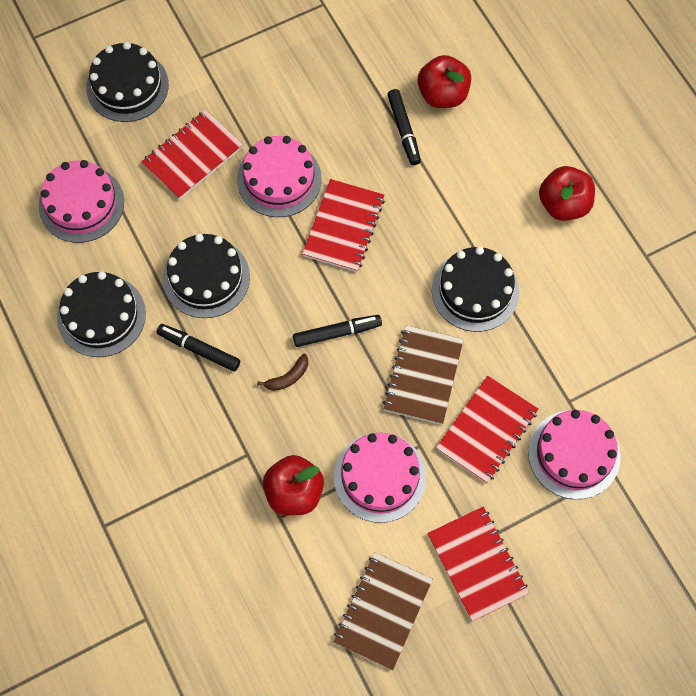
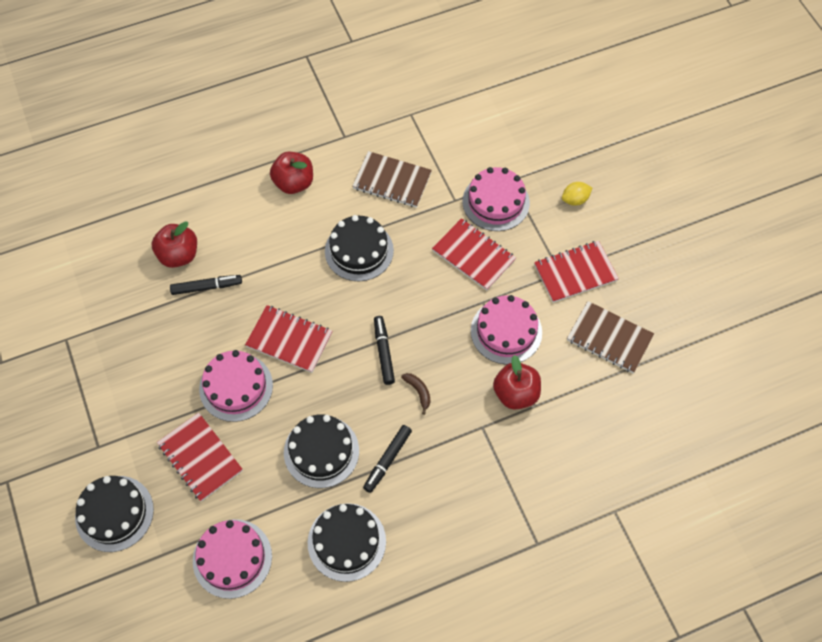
camera: 85 degrees left, 5 degrees down
(423, 376) = (426, 294): brown notebook -> brown notebook (392, 181)
(594, 561) = (575, 200): none -> yellow lemon

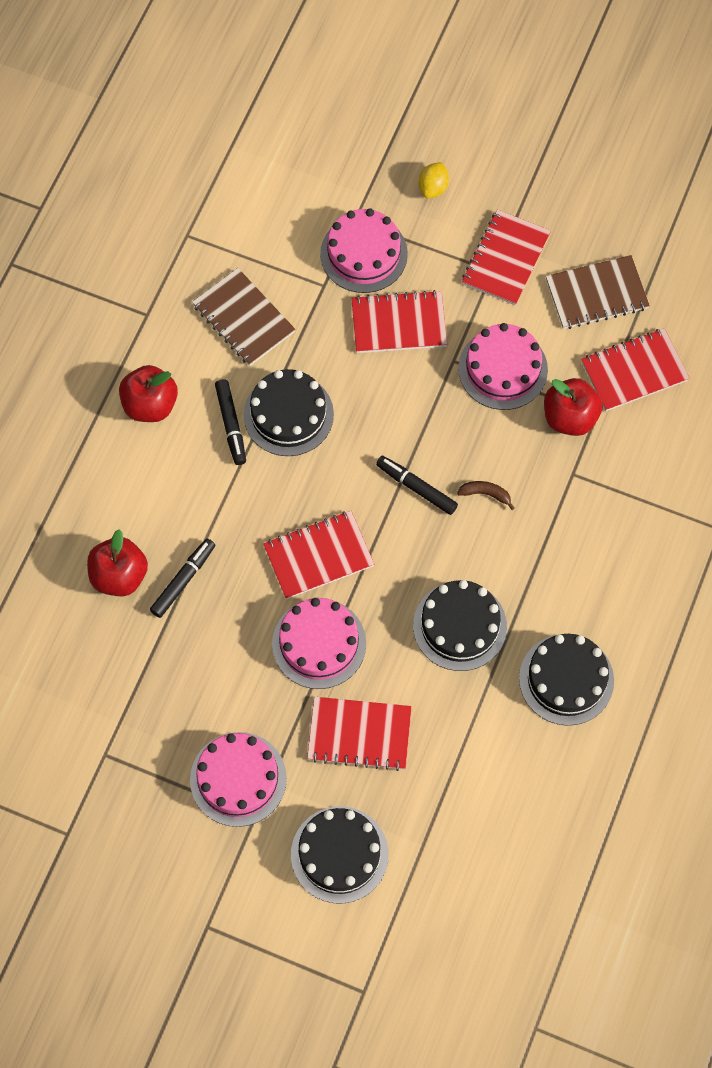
camera: 45 degrees left, 5 degrees up
(232, 558) = (486, 788): pink cake -> pink cake (238, 779)
(387, 460) = (525, 578): black marker -> black marker (231, 425)
(392, 181) = (243, 318): brown notebook -> brown notebook turned 75 degrees clockwise
(584, 402) = (634, 371): none -> red notebook

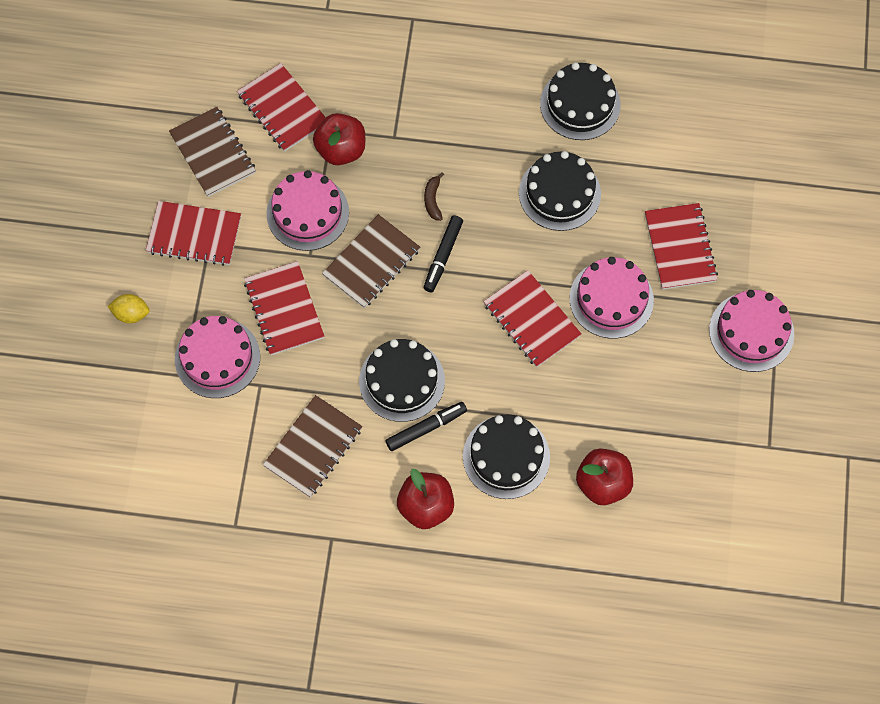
camera: 105 degrees left, 0 degrees up
(183, 580) = (589, 427): black marker -> none
(339, 854) = (785, 237): black cake -> black cake (506, 457)
(428, 417) = (371, 262): none -> brown notebook

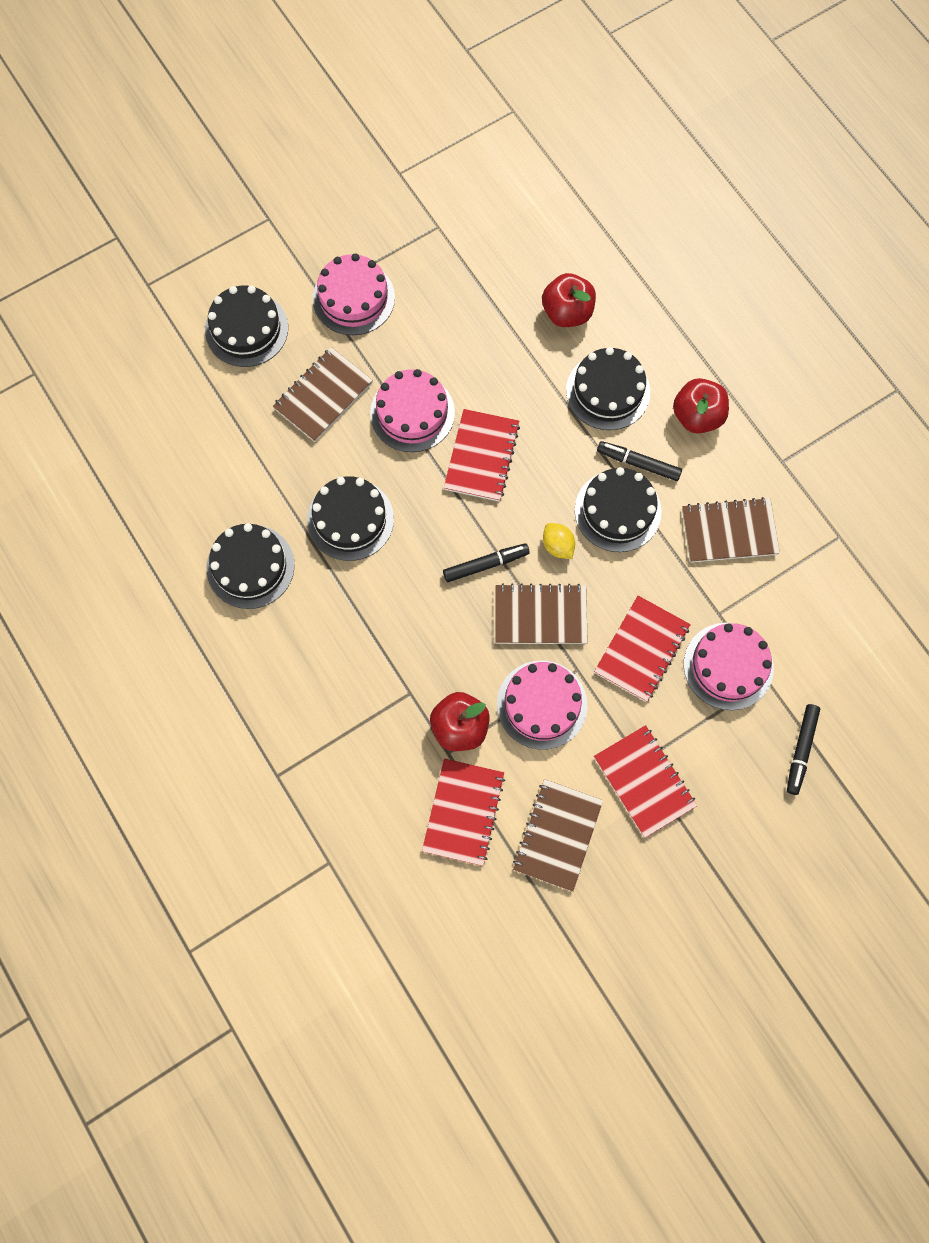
camera: 130 degrees left, 5 degrees up
(115, 354) = (801, 750): none -> black marker
(131, 314) = (757, 769): yellow lemon -> yellow lemon (558, 546)
(433, 200) = (442, 613): brown banana -> none
(680, 247) = (323, 396): red notebook -> brown notebook
(786, 235) = (246, 329): none -> black cake

